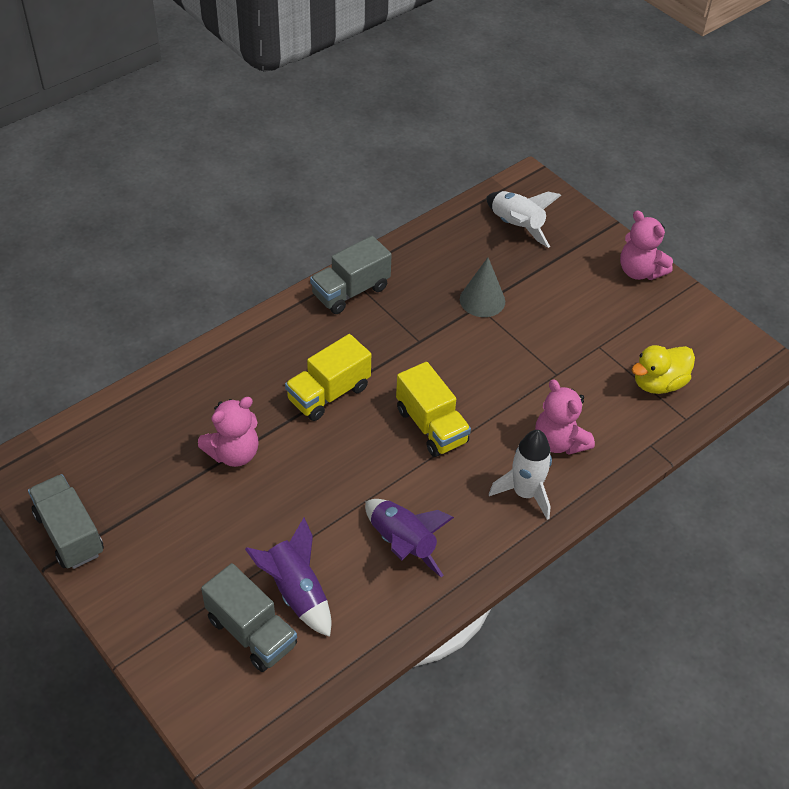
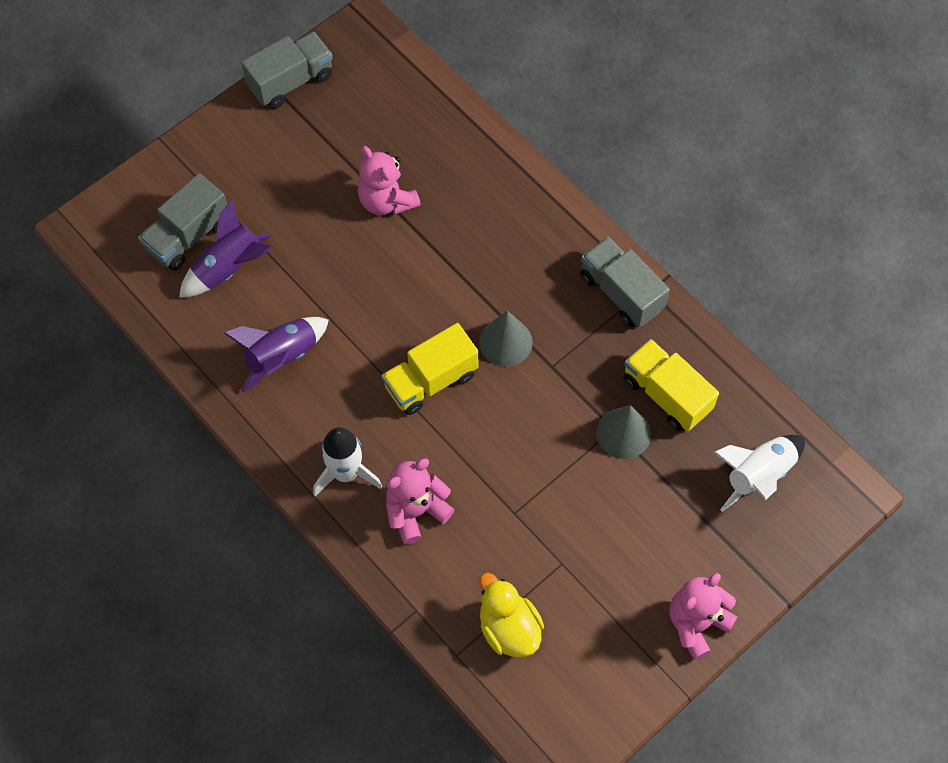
camera: 90 degrees right, 15 degrees up
(328, 393) = (468, 280): yellow truck -> yellow truck (666, 395)
(394, 371) = (505, 342): none -> grey cone

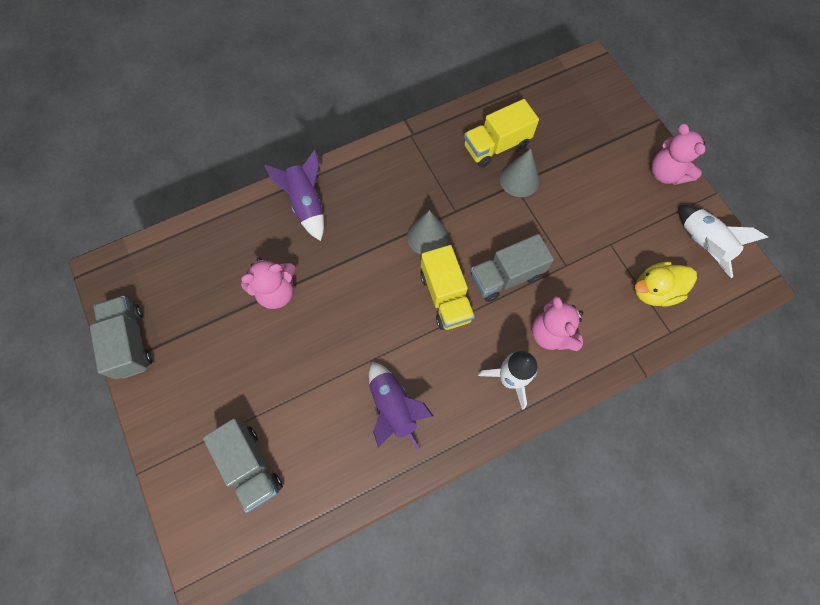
camera: 75 degrees left, 5 degrees up
(229, 268) = (295, 435): purple rocket -> purple rocket (306, 204)
(621, 292) = (409, 152): grey truck -> grey truck (506, 276)
(758, 475) = (567, 109): white rocket -> white rocket (702, 244)

